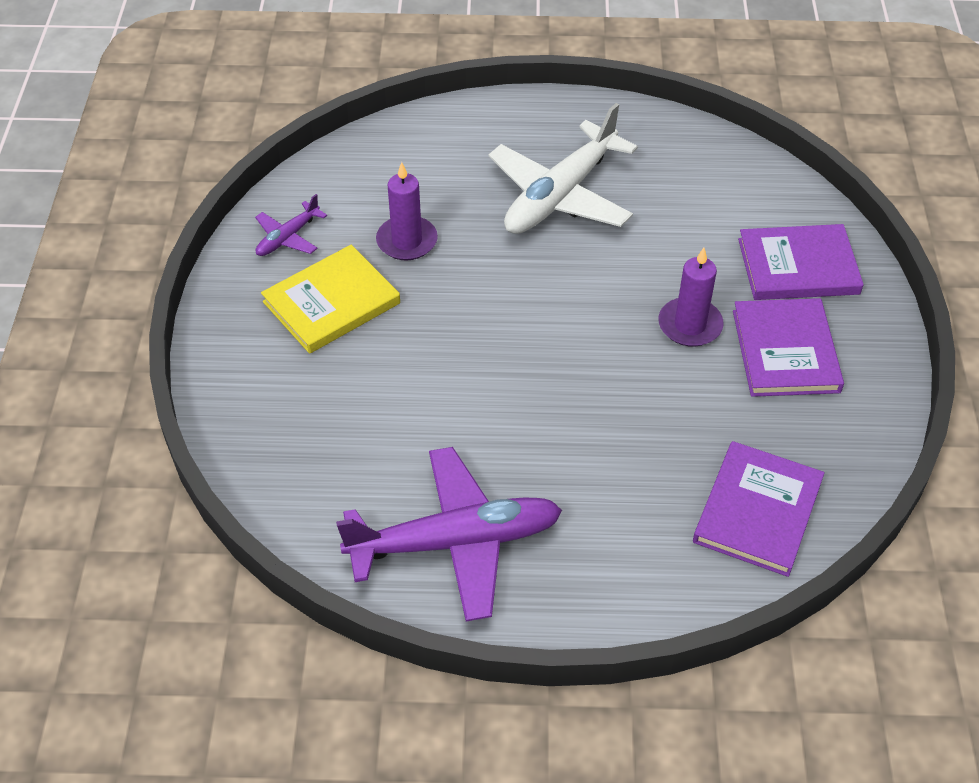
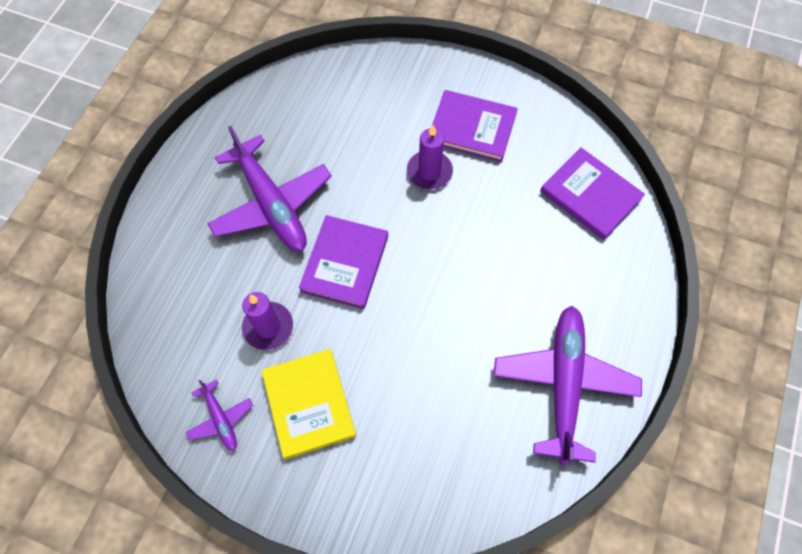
camera: 70 degrees left, 15 degrees up
(561, 195) = (271, 204): white plane -> purple plane
(798, 266) = (404, 91): purple book -> purple book (345, 263)

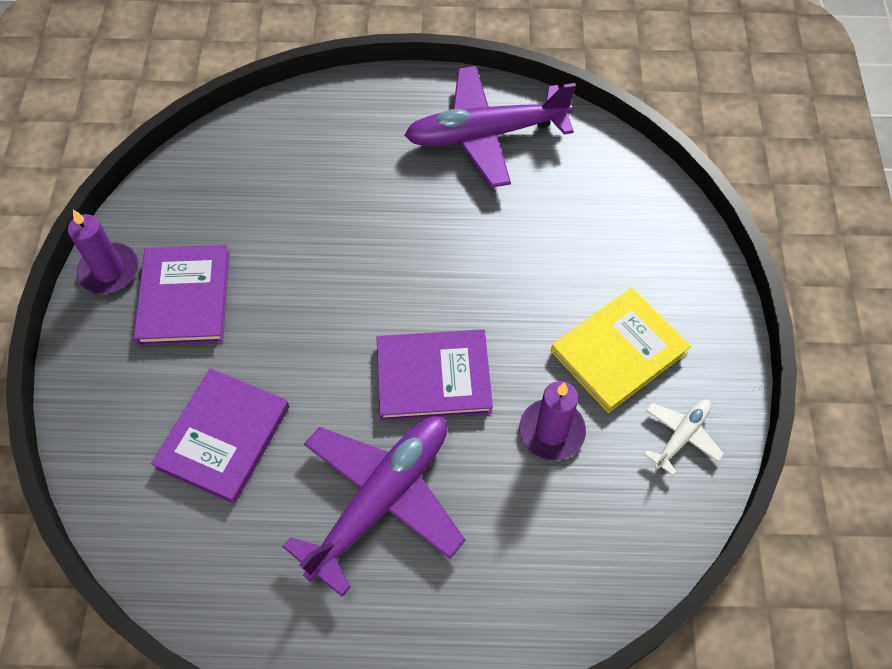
camera: 110 degrees left, 5 degrees down
(221, 418) = (681, 436): purple plane -> white plane
(429, 172) = (268, 326): purple candle -> purple candle (109, 271)
(590, 195) = (250, 156): purple book -> purple book (223, 437)

